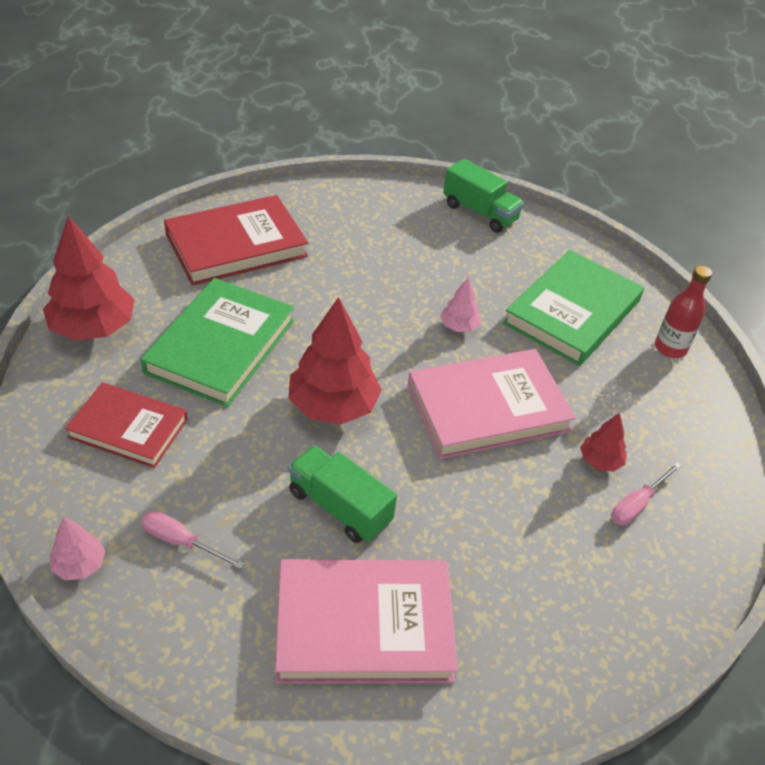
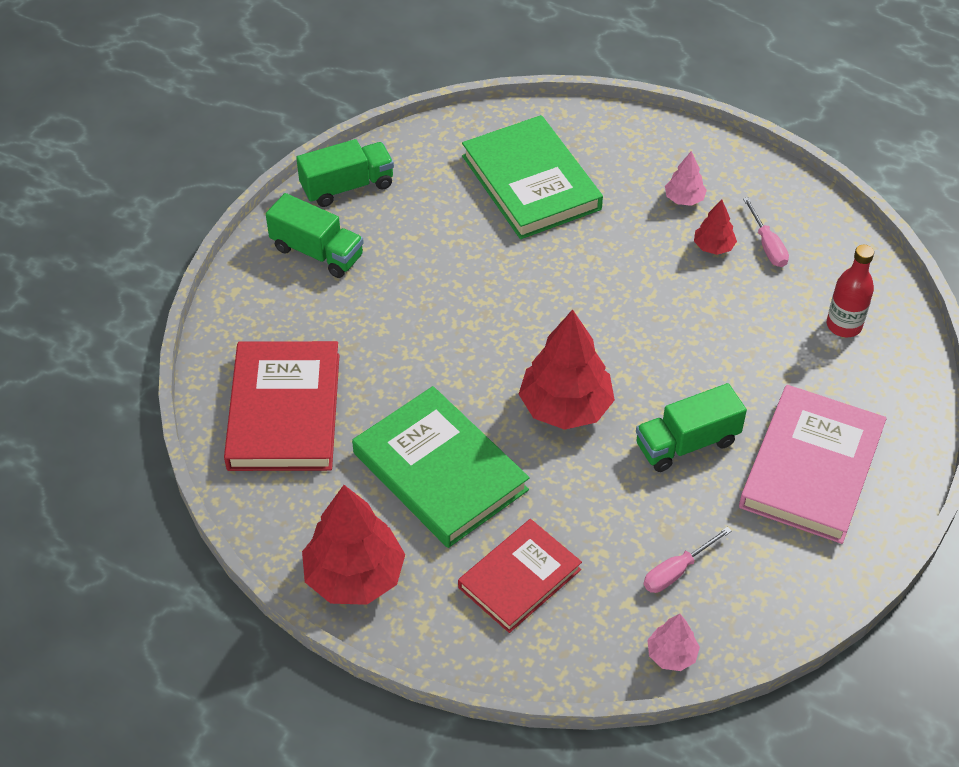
camera: 60 degrees left, 5 degrees up
(402, 216) = (317, 252): none -> green truck
(459, 326) = (507, 273): pink tree -> pink tree (684, 199)
(488, 408) = (621, 295): pink book -> none
(670, 348) = (610, 138): red bottle -> red bottle (844, 325)

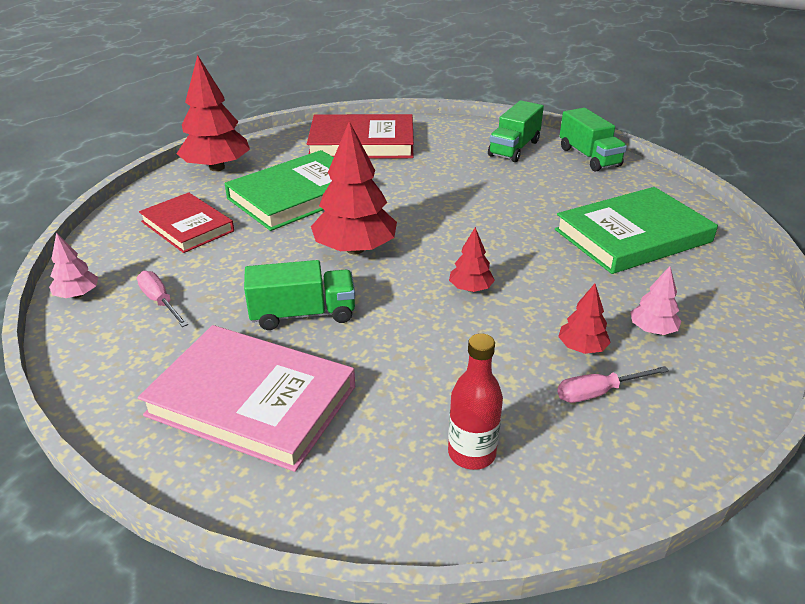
camera: 90 degrees right, 15 degrees down
(633, 314) = (470, 288): none -> red tree
(686, 443) = (303, 314): green truck -> green truck turned 105 degrees clockwise

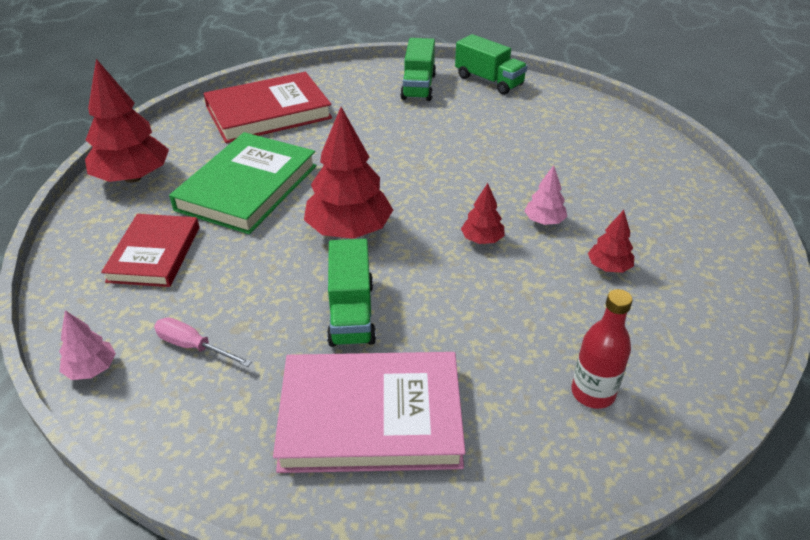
camera: 25 degrees left, 5 degrees up
(187, 226) = (154, 254): red book -> red book turned 75 degrees clockwise
(303, 314) = (351, 313): green truck -> green truck turned 120 degrees clockwise
(598, 392) = (648, 303): pink screwdriver -> none
(632, 236) = (576, 150): green book -> none
(652, 330) = (648, 233): pink tree -> pink tree (544, 221)

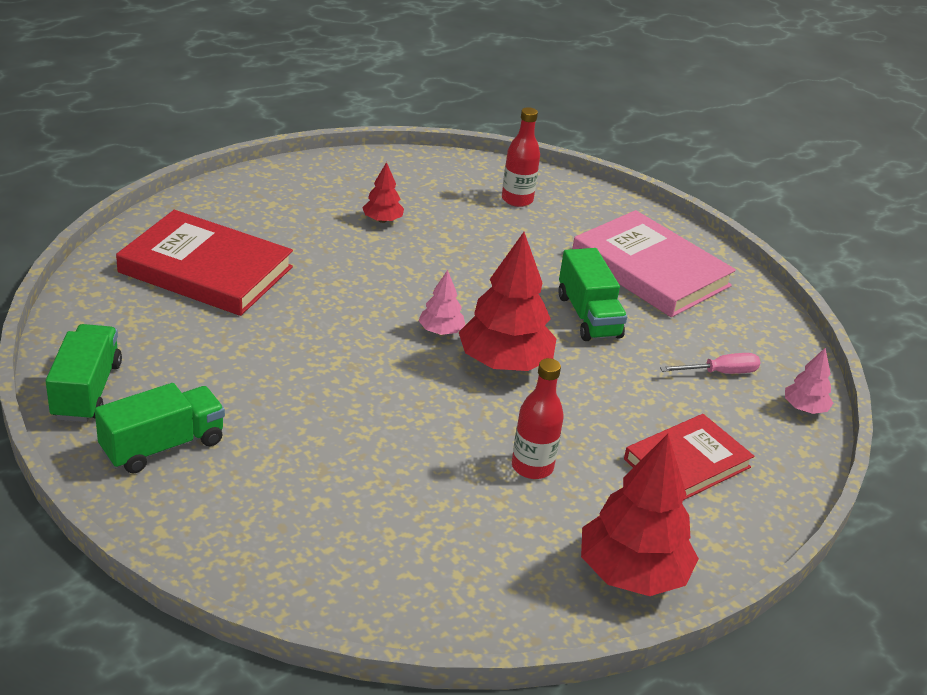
camera: 135 degrees left, 5 degrees down
(193, 346) = (720, 373): pink screwdriver -> pink screwdriver turned 90 degrees counterclockwise
(247, 187) = (532, 467): green book -> red bottle
(268, 112) = (376, 551): red book -> red book (206, 270)
(351, 313) = (588, 316): green truck -> green truck turned 120 degrees clockwise
(482, 239) = (423, 287): red tree -> none
(544, 221) = (357, 264): pink tree -> pink tree (441, 331)

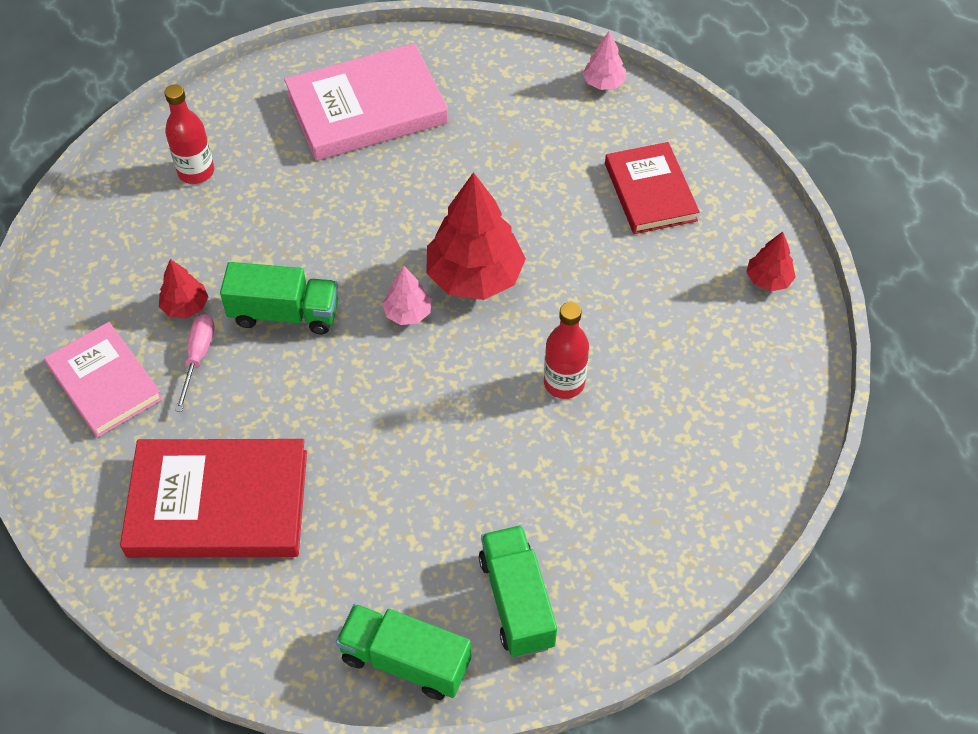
camera: 65 degrees left, 20 degrees up
(206, 270) = (218, 503): red book -> red book turned 45 degrees clockwise
(293, 199) = (104, 382): none -> pink book
(532, 467) = (626, 304): red bottle -> red bottle (564, 383)
(588, 316) = (424, 185): green truck -> green truck (284, 313)
(632, 573) = (768, 279): red tree -> red tree, size x0.49
(720, 373) = (539, 120): pink screwdriver -> pink screwdriver (198, 357)

